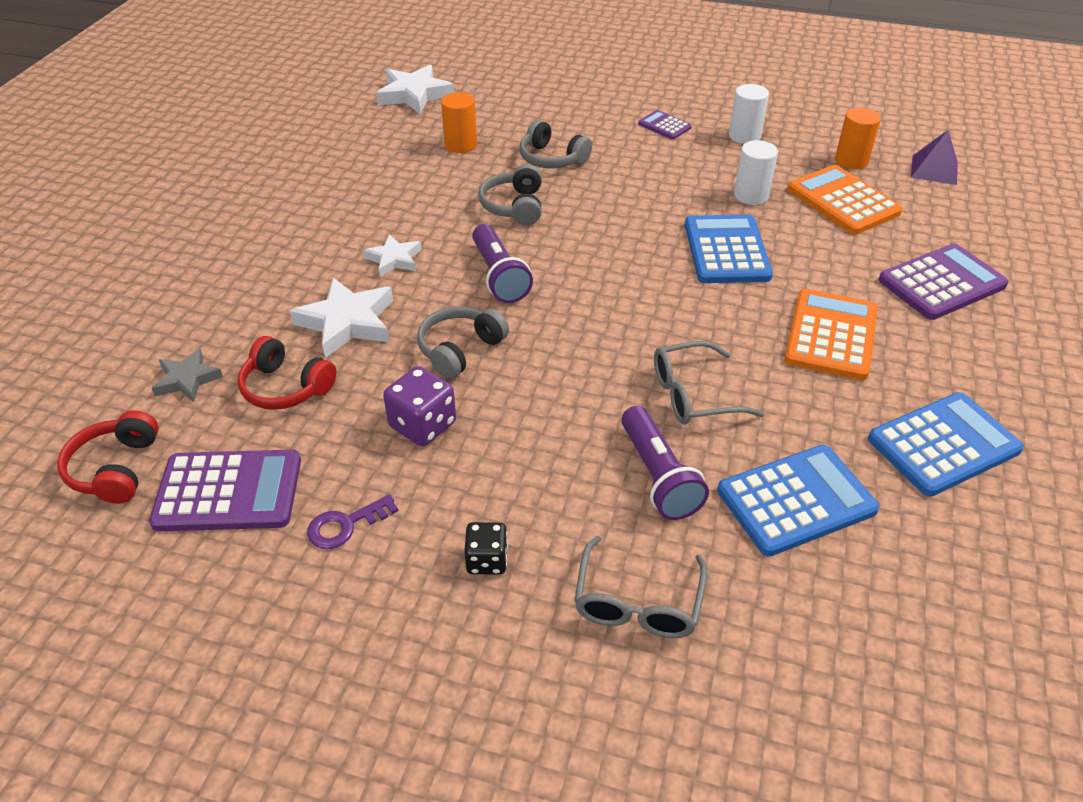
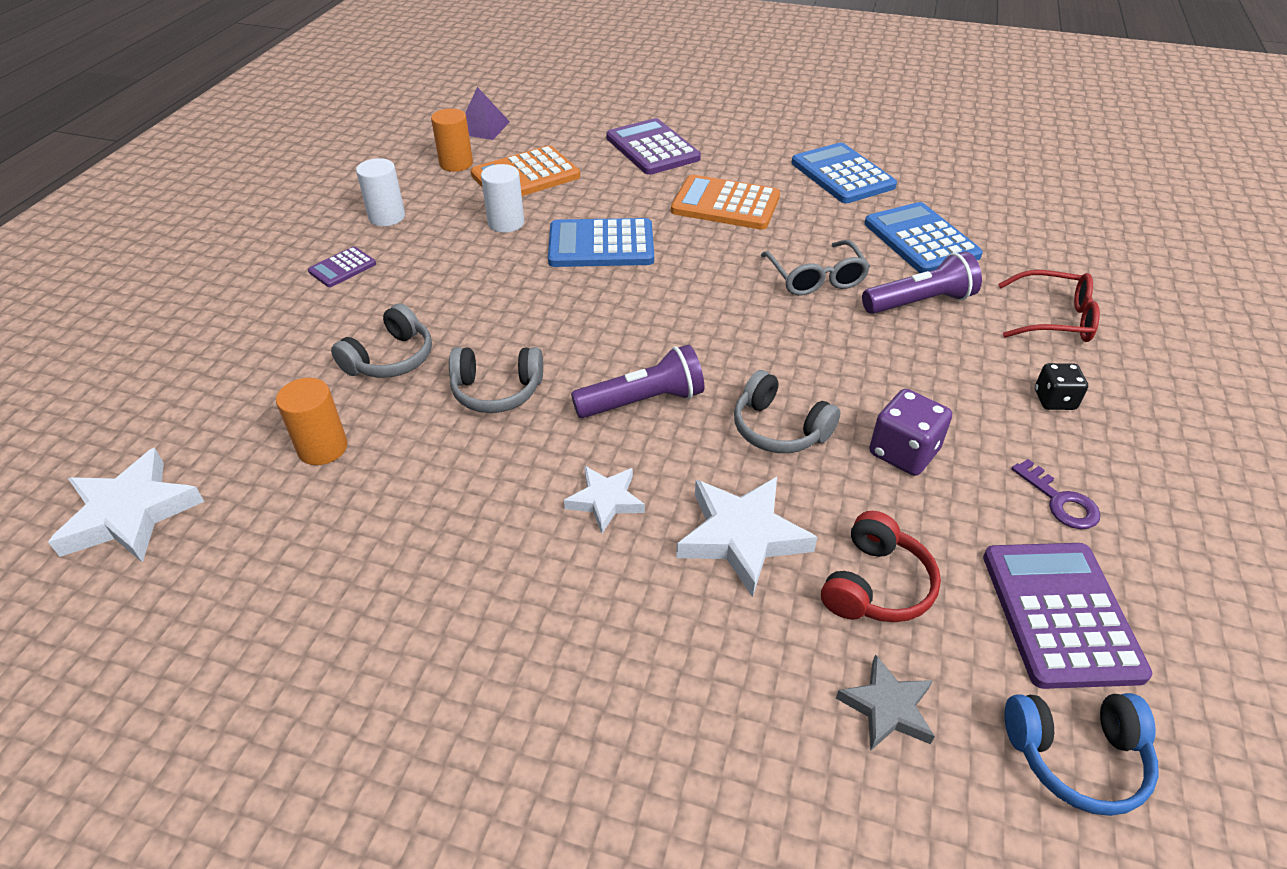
camera: 90 degrees left, 0 degrees up
(116, 469) = (1076, 756): red headphones -> blue headphones
(638, 602) = (1054, 318): grey glasses -> red glasses

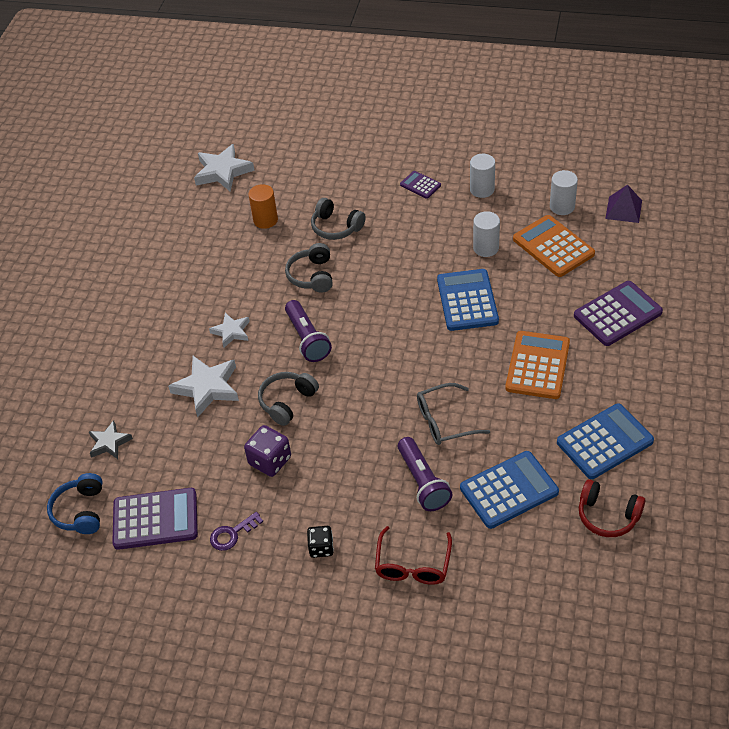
camera: 90 degrees right, 5 degrees up
(456, 164) = (562, 207): orange cylinder -> white cylinder
(875, 585) = (176, 442): red headphones -> red headphones (608, 515)

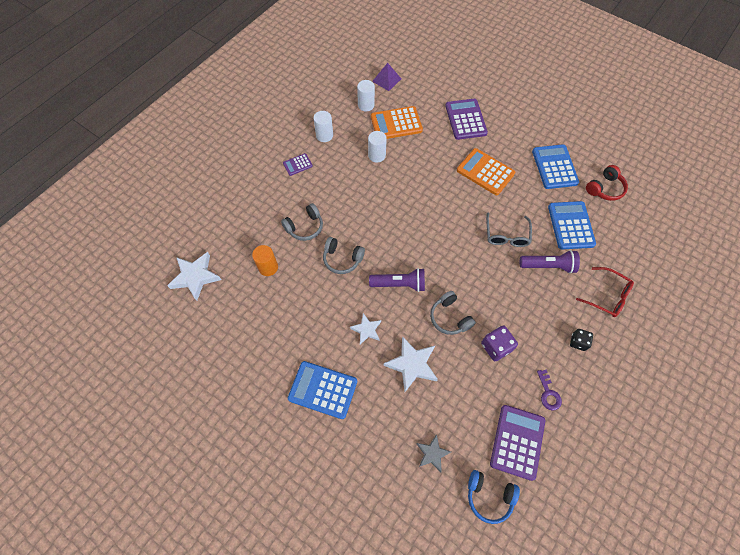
camera: 70 degrees left, 15 degrees up
(467, 300) = (415, 183): blue calculator -> blue calculator (323, 389)

